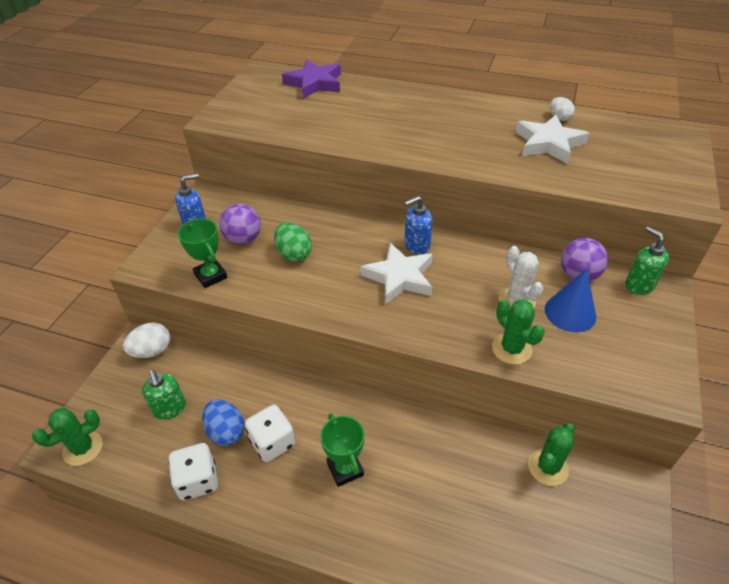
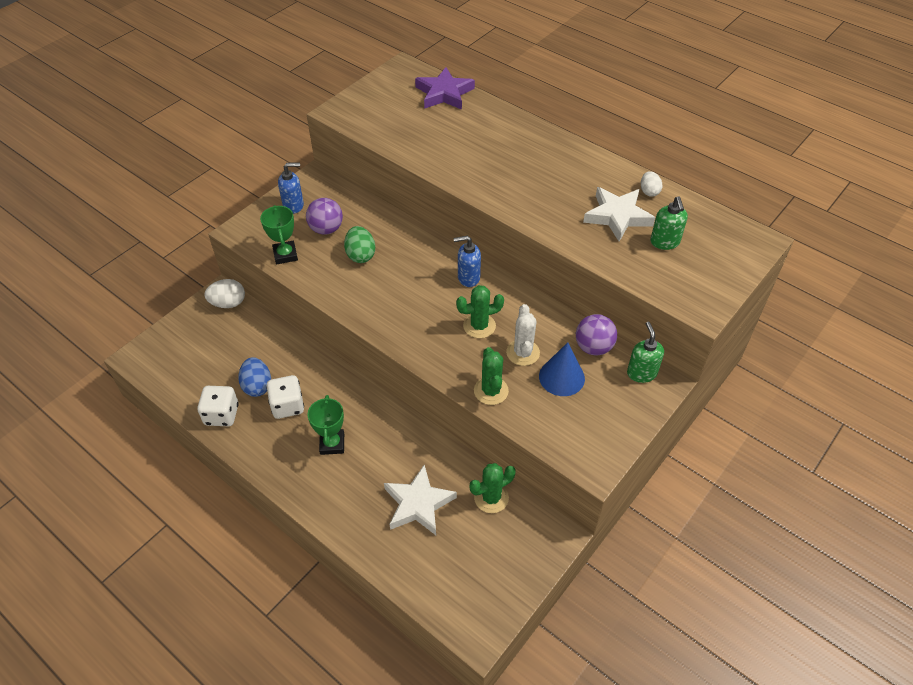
camera: 20 degrees right, 5 degrees up
(83, 448) = (151, 363): green cactus -> green cactus (479, 326)
(170, 409) = (223, 354): green soap dispenser -> green soap dispenser (665, 242)
(399, 277) = (436, 302): white star -> white star (418, 504)

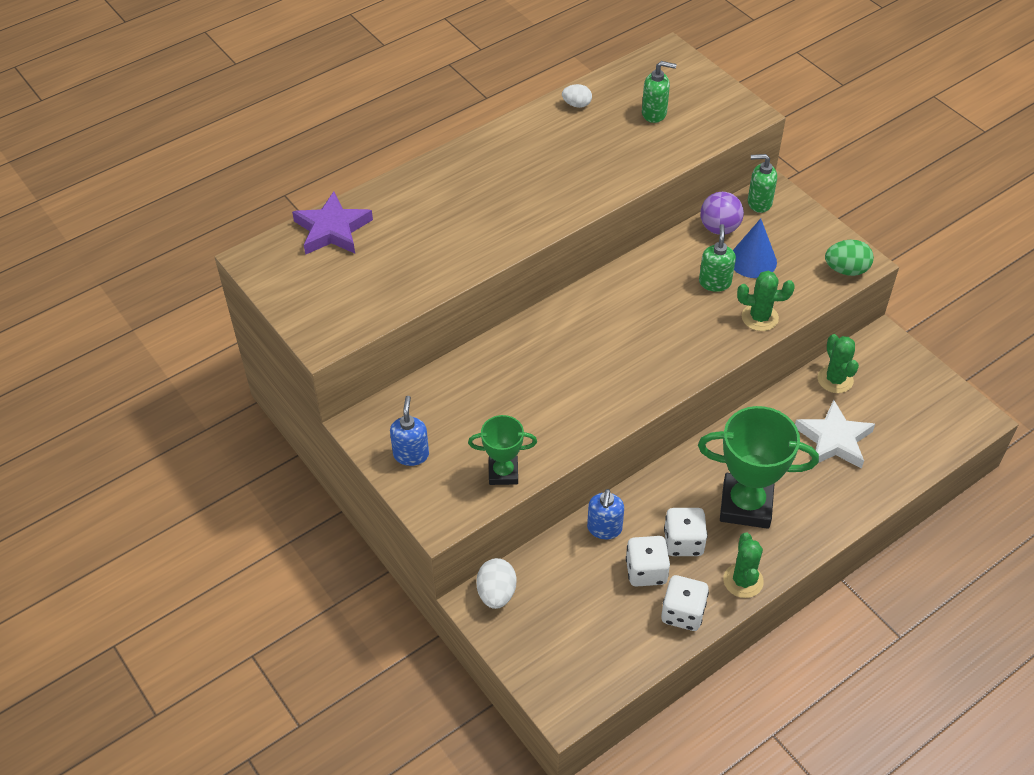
camera: 75 degrees left, 0 degrees up
(257, 386) = (646, 571): blue egg -> white dice
(326, 229) = (469, 425): purple ball -> none
(332, 444) = (746, 505): green trophy -> green trophy, size x1.79
(360, 255) = (528, 396): green egg -> green egg (846, 270)
(468, 277) = (595, 304): blue soap dispenser -> blue soap dispenser (604, 529)
(479, 326) = (669, 309): green cactus -> green cactus (743, 581)
(523, 353) = (714, 282): white cactus -> green soap dispenser
(617, 216) = (607, 136): white star -> none

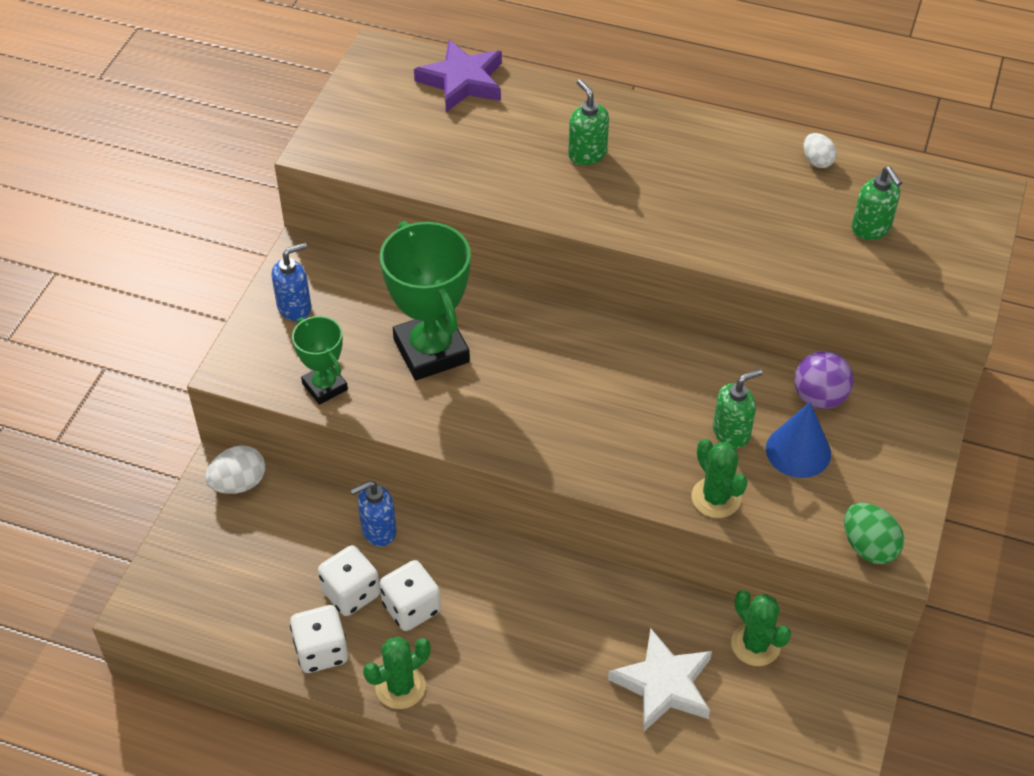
camera: 55 degrees right, 0 degrees up
(746, 505) = (503, 641): green trophy -> green trophy (431, 351)
(759, 203) = (896, 414): green soap dispenser -> green soap dispenser (587, 154)
(835, 379) = (755, 644): green cactus -> green cactus turned 75 degrees counterclockwise

